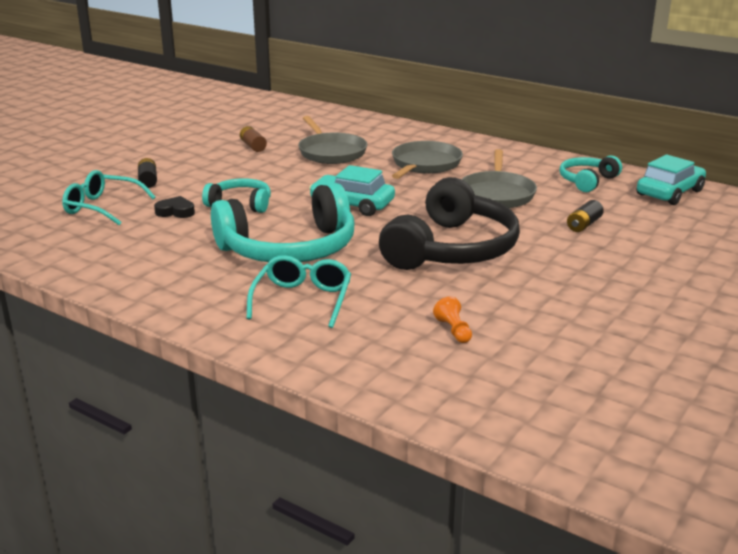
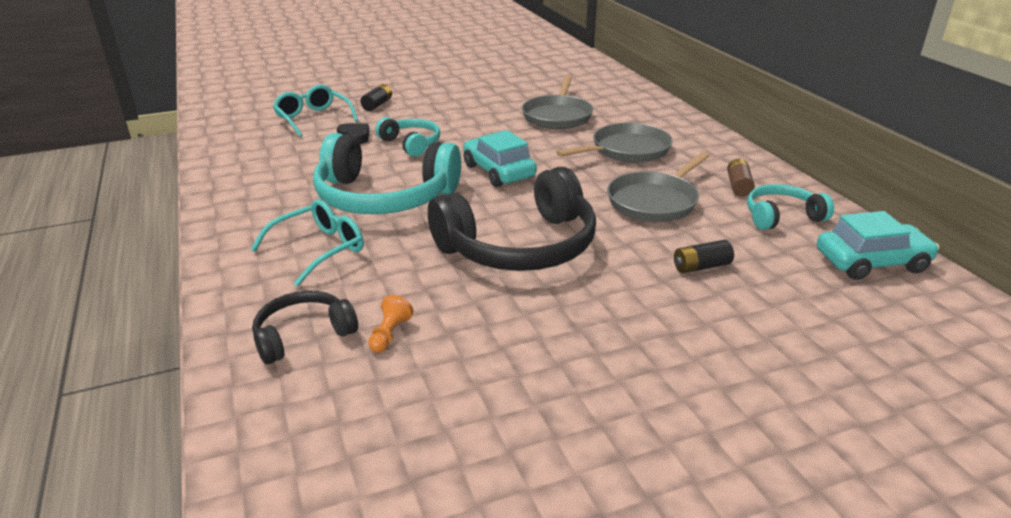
camera: 35 degrees right, 5 degrees up
(253, 146) = (500, 95): brown battery -> brown battery (738, 186)
(393, 354) = (303, 335): none -> black headphones

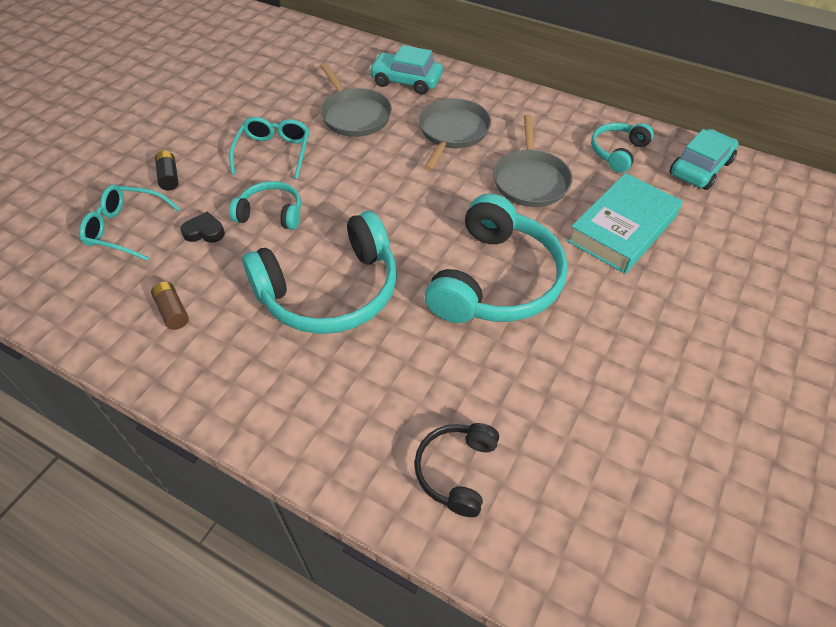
camera: 40 degrees left, 20 degrees up
(319, 249) = (353, 381): turquoise glasses -> turquoise glasses (274, 152)
(390, 334) = (512, 424): orange pawn -> none
(498, 171) = (386, 208): turquoise car -> turquoise car (406, 81)
(520, 246) = (496, 280): black headphones -> turquoise headphones
(701, 267) = (622, 229): black battery -> turquoise book
(738, 186) = (564, 134): brown battery -> brown battery (172, 311)

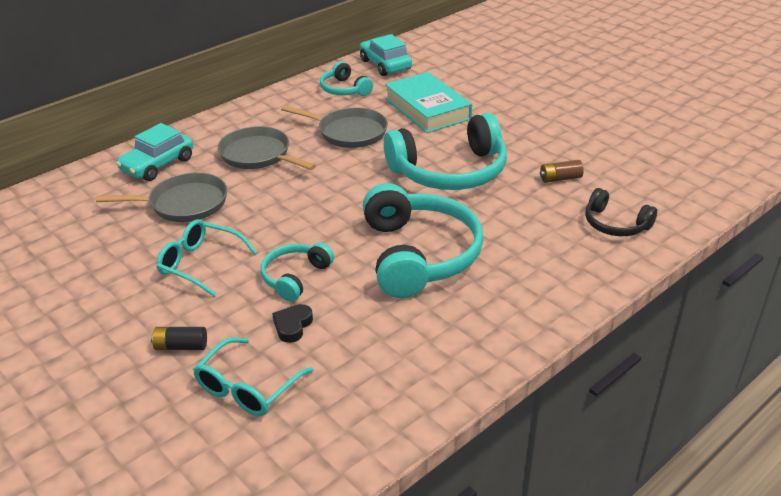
camera: 70 degrees left, 15 degrees down
(172, 311) = (395, 357): brown battery -> brown battery (560, 178)
(496, 280) = (450, 171): turquoise headphones -> turquoise headphones turned 120 degrees clockwise

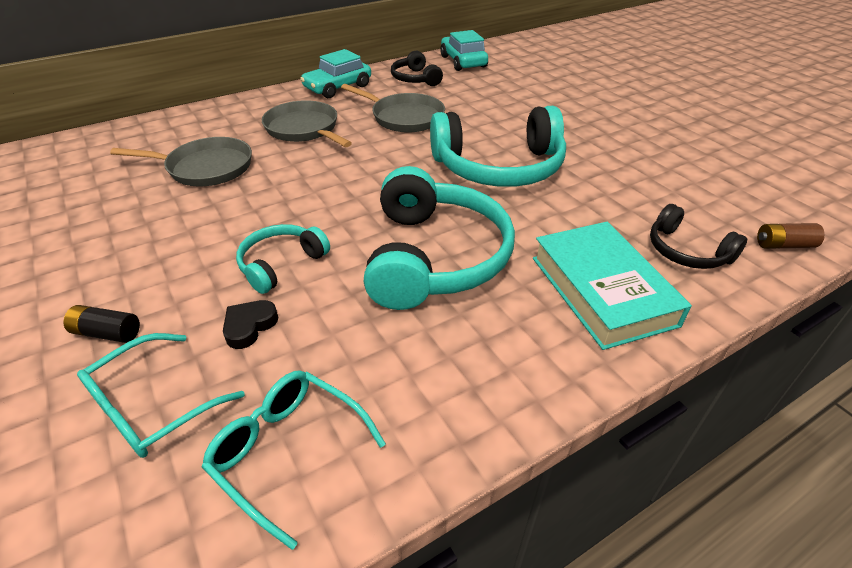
camera: 10 degrees right, 5 degrees up
(158, 164) = (202, 127): turquoise car -> turquoise car (338, 87)
(200, 264) = (186, 234): turquoise glasses -> turquoise glasses (288, 451)
(344, 89) = (415, 79): turquoise headphones -> black headphones
(427, 109) = (492, 104): turquoise book -> turquoise book (602, 290)
(560, 178) = (624, 189): brown battery -> brown battery (784, 245)

